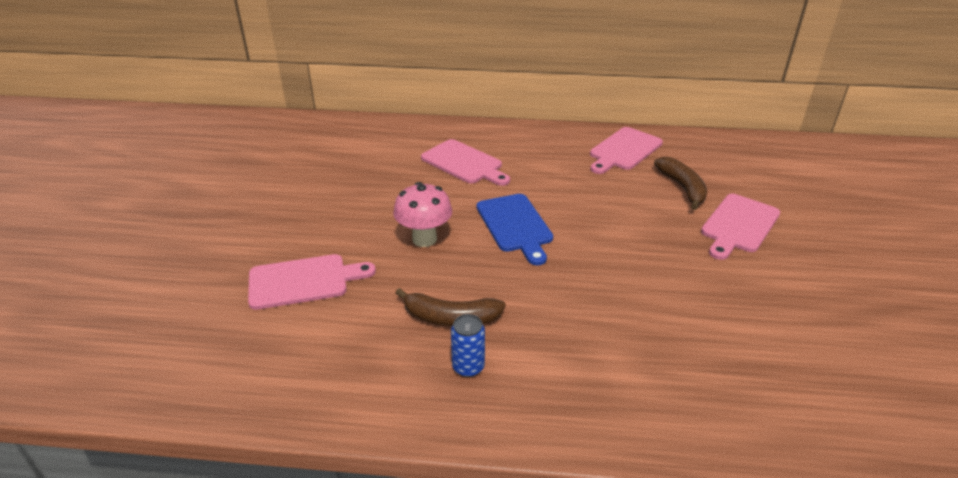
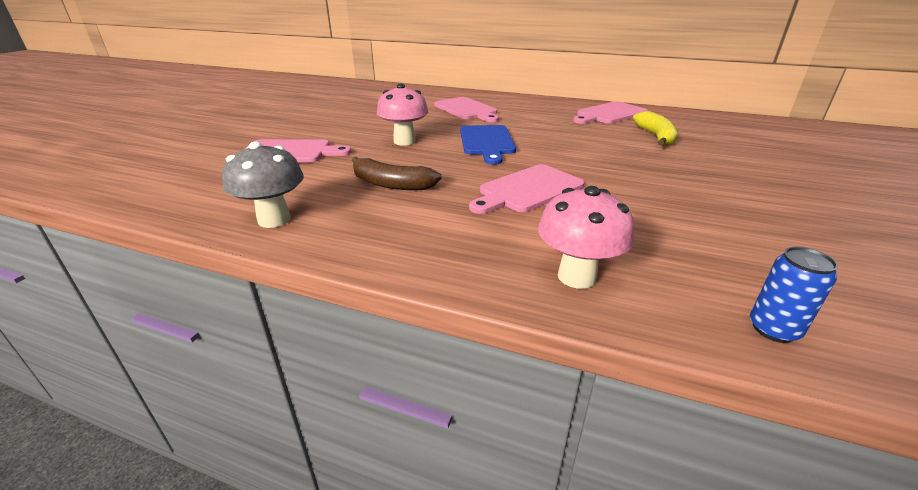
camera: 15 degrees right, 5 degrees down
(362, 398) = (274, 220): none -> grey mushroom
(468, 367) = (383, 214): blue can -> blue can (773, 329)
(676, 414) = (577, 276): none -> pink mushroom
(682, 188) = (655, 136): brown banana -> yellow banana
(739, 225) = (705, 161): pink cutting board -> pink cutting board (528, 190)

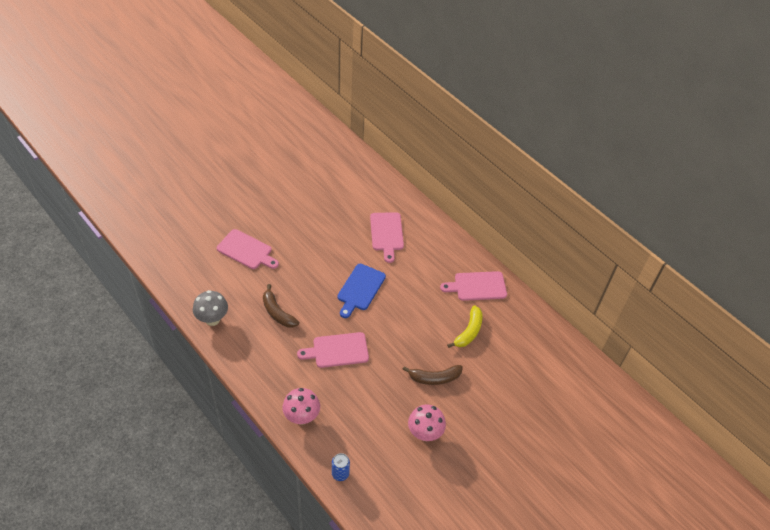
camera: 25 degrees right, 20 degrees up
(404, 141) = (314, 266): pink mushroom -> pink mushroom (424, 433)
(688, 173) = (434, 378): none -> brown banana

